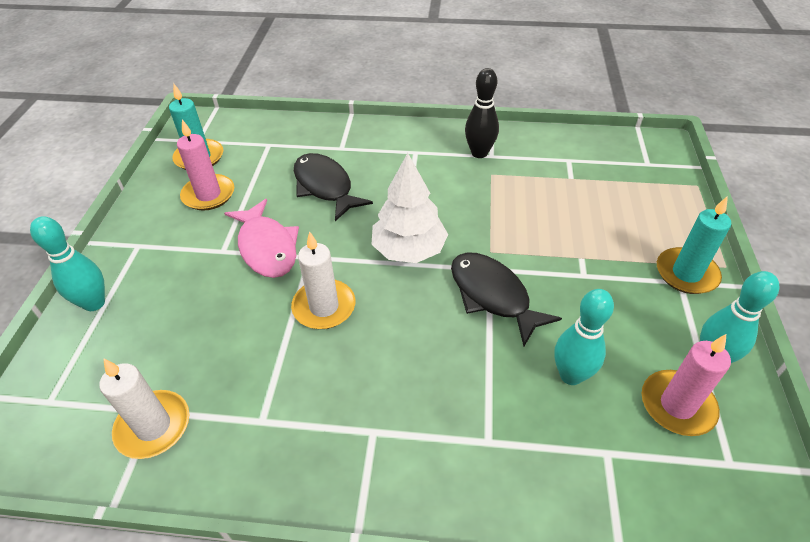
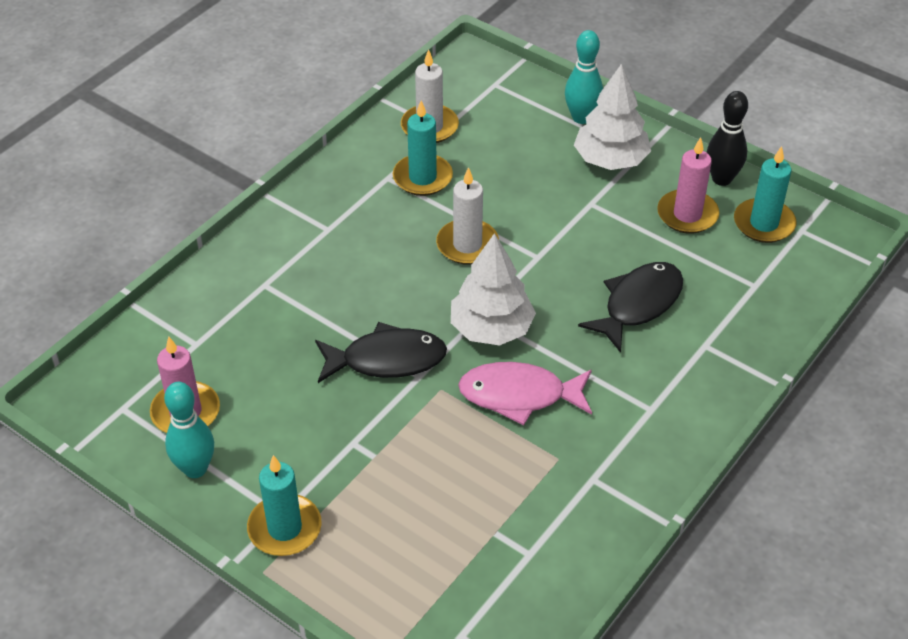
camera: 120 degrees right, 0 degrees up
(155, 260) = (610, 160): none -> white tree
(246, 388) = (422, 178): none -> turquoise candle
(267, 247) = (573, 233): pink fish -> pink fish (519, 395)
(325, 187) = (638, 304): black fish -> black fish turned 45 degrees counterclockwise
(479, 153) = (606, 469): black bowling pin -> black bowling pin (721, 179)
(571, 375) = (268, 363): turquoise bowling pin -> none

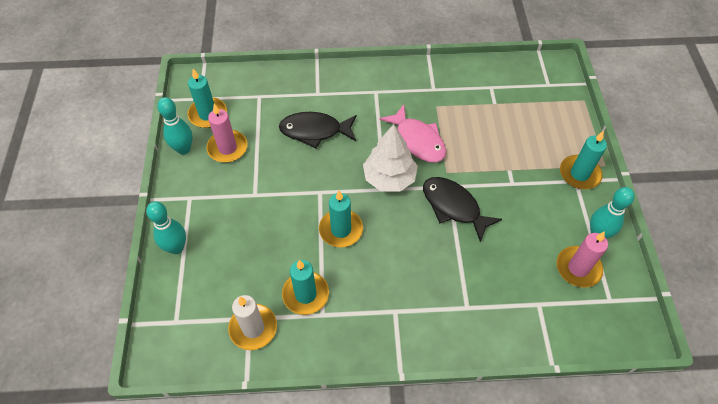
camera: 130 degrees left, 10 degrees up
(467, 245) = (341, 230): white candle -> turquoise candle
(610, 160) = (208, 208): white tree -> none
(721, 179) = (183, 149): black bowling pin -> turquoise bowling pin

